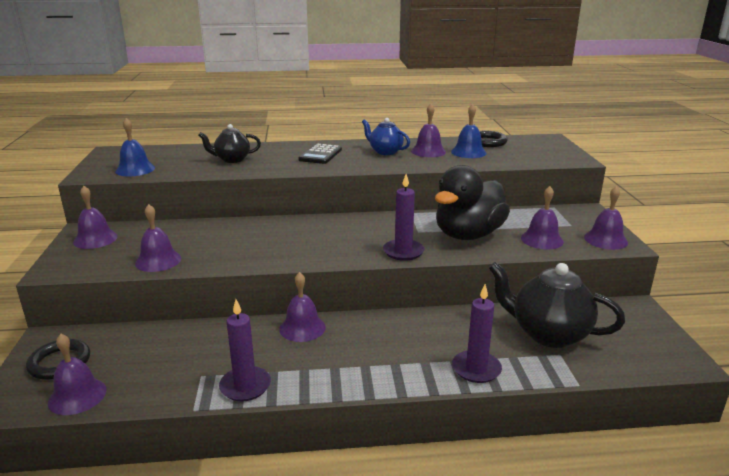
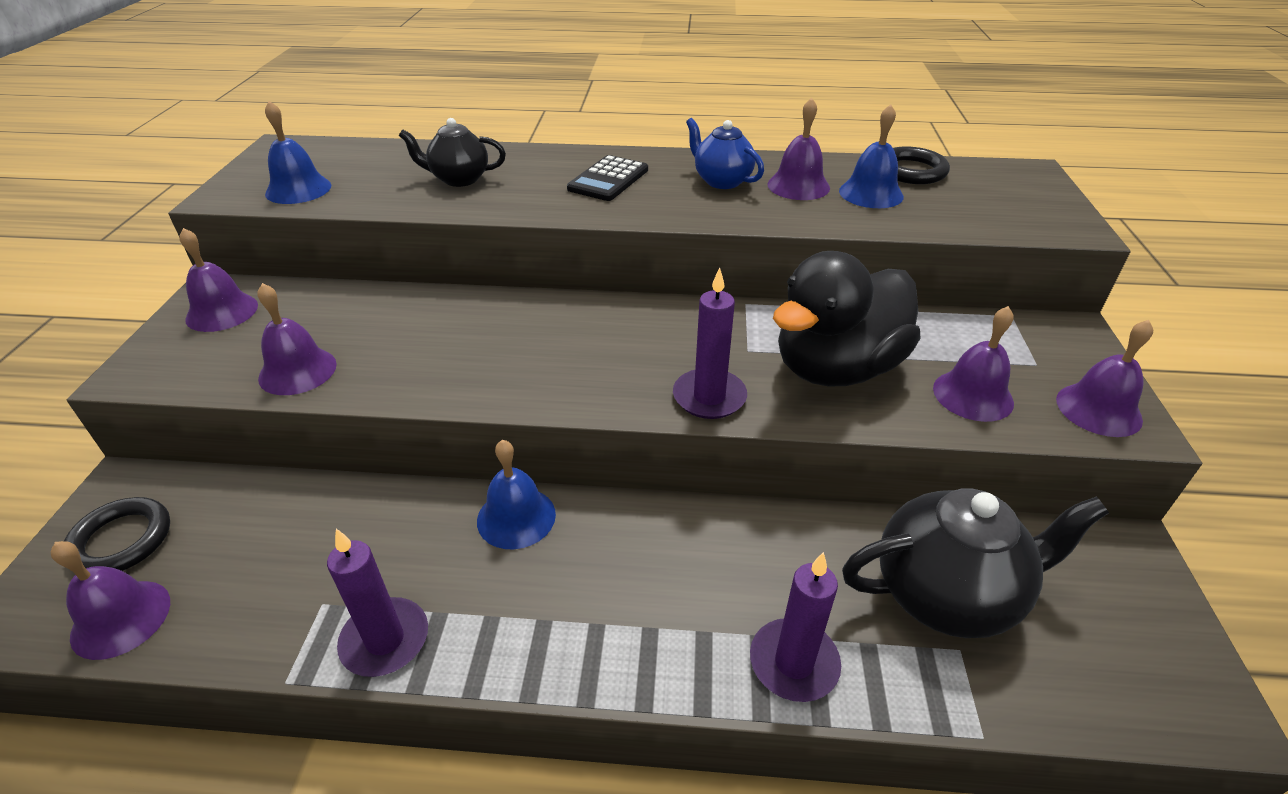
camera: 10 degrees right, 15 degrees up
(302, 328) = (516, 517): purple bell -> blue bell
(548, 334) = (946, 594): black teapot -> black teapot turned 135 degrees clockwise

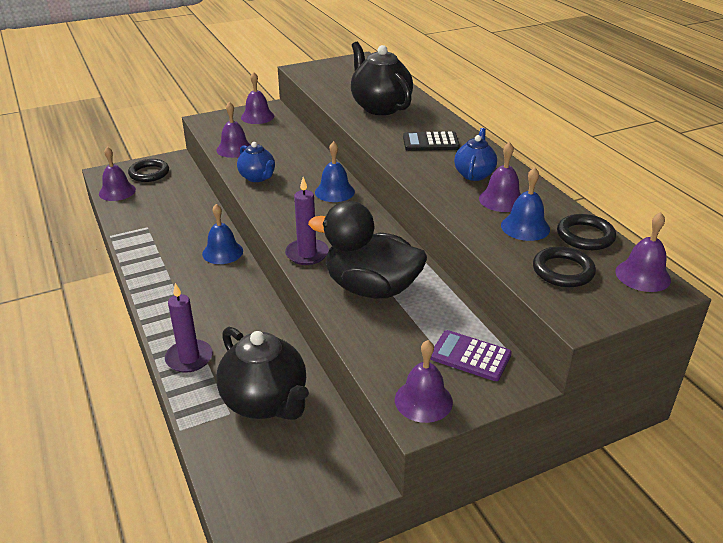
camera: 60 degrees right, 5 degrees down
(298, 189) = (325, 79): blue bell -> blue bell (334, 191)
(385, 640) = (139, 248): purple candle -> none
(429, 375) = (257, 177): none -> blue teapot
(459, 179) = (380, 107): black teapot -> black teapot, size x1.72
(973, 395) = (391, 344): purple bell -> purple bell (643, 275)
(976, 204) = (563, 271): none -> black ring
(1018, 344) = (470, 356): none -> purple calculator

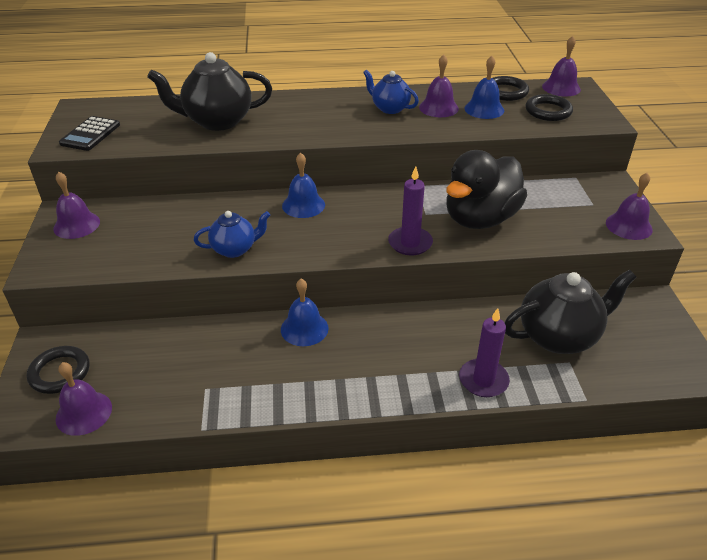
camera: 70 degrees left, 5 degrees up
(234, 149) = (148, 256): purple bell -> none
(430, 142) = (316, 113): black calculator -> black calculator (90, 134)
(470, 356) = (581, 194): purple calculator -> none

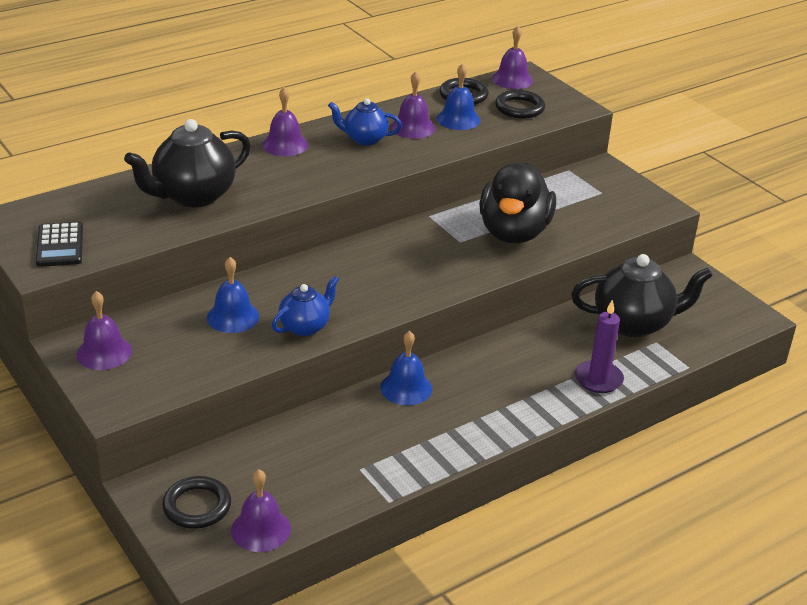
camera: 30 degrees left, 5 degrees down
(303, 205) = (333, 265): blue bell -> blue bell (233, 317)
(410, 243) = (469, 273): purple candle -> none
(559, 336) = (633, 323): black teapot -> black teapot turned 45 degrees clockwise
(628, 226) = (644, 205): purple bell -> purple bell (285, 144)

